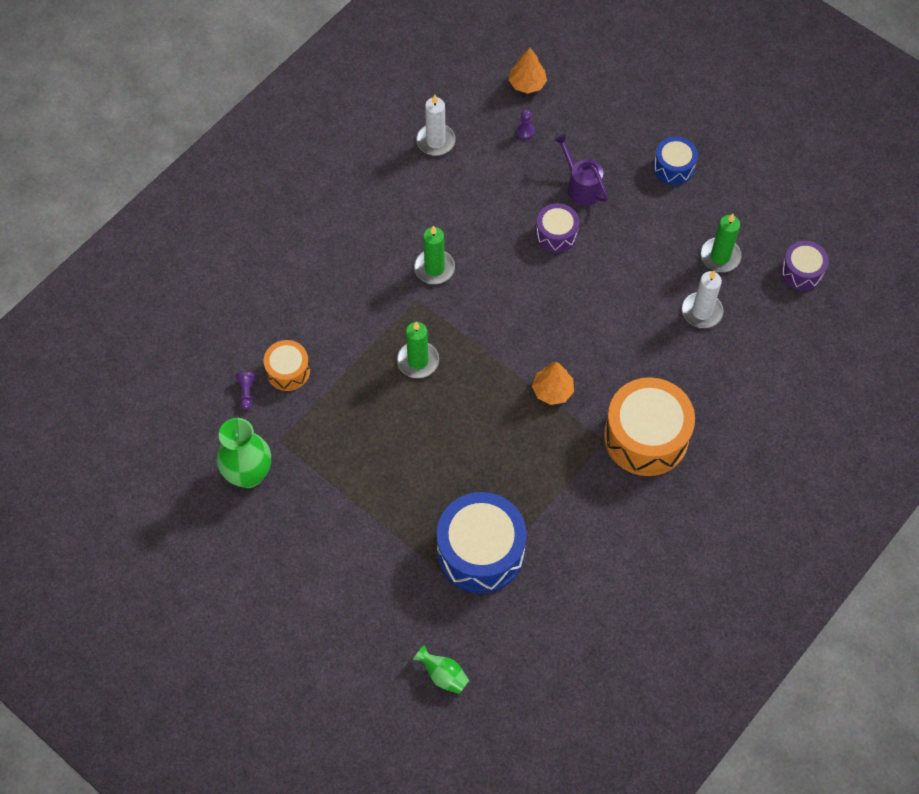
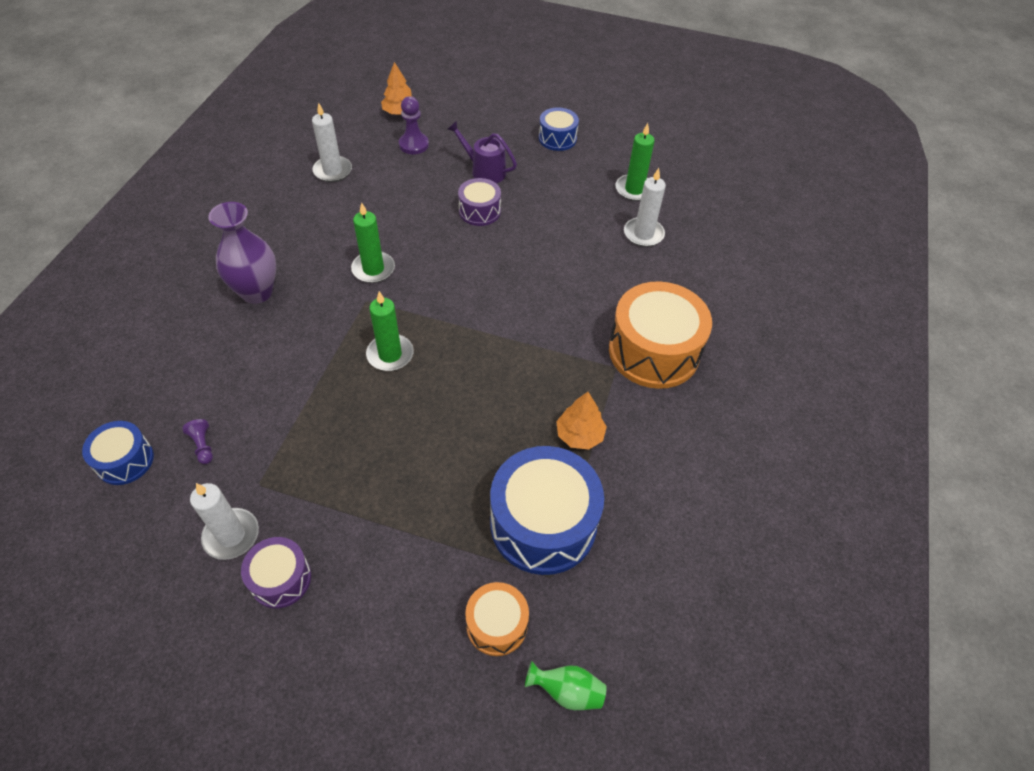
camera: 25 degrees left, 10 degrees down
(187, 384) = (125, 460): none -> blue drum
(249, 474) = (231, 535): green vase -> white candle
(288, 371) = (246, 408): orange drum -> orange drum (496, 624)
(327, 259) = (257, 292): none -> purple vase
(525, 131) = (413, 145): purple pawn -> purple pawn, size x1.67
(552, 390) = (541, 339): orange tree -> orange tree (579, 435)
(801, 271) = (708, 182): purple drum -> purple drum (281, 579)

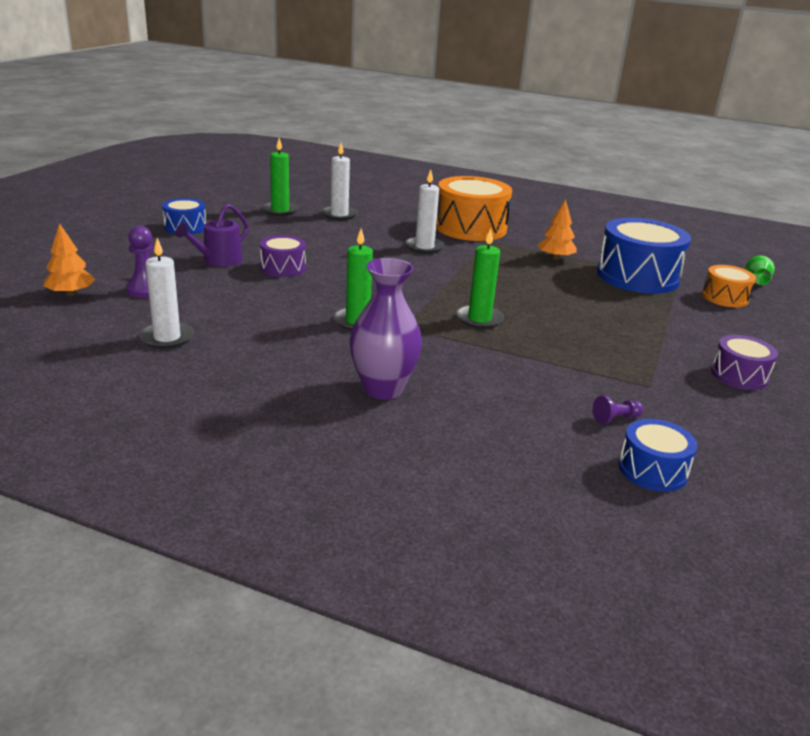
camera: 85 degrees left, 25 degrees down
(231, 535) = (711, 399): white candle -> white candle (424, 247)

